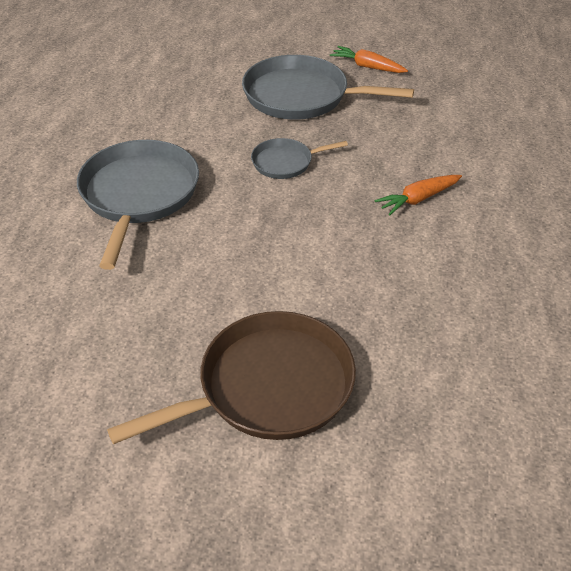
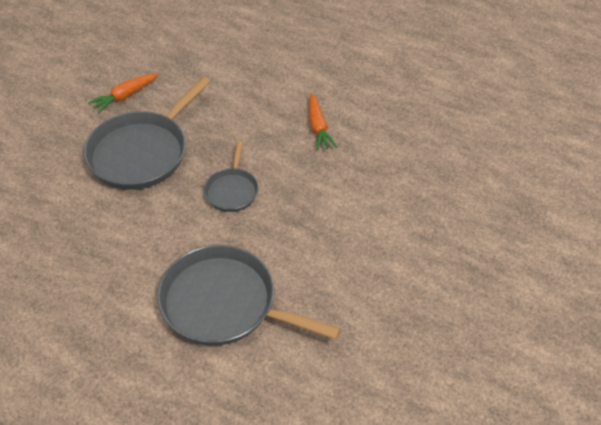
camera: 70 degrees left, 5 degrees up
(268, 387) = (476, 269): brown pan -> none

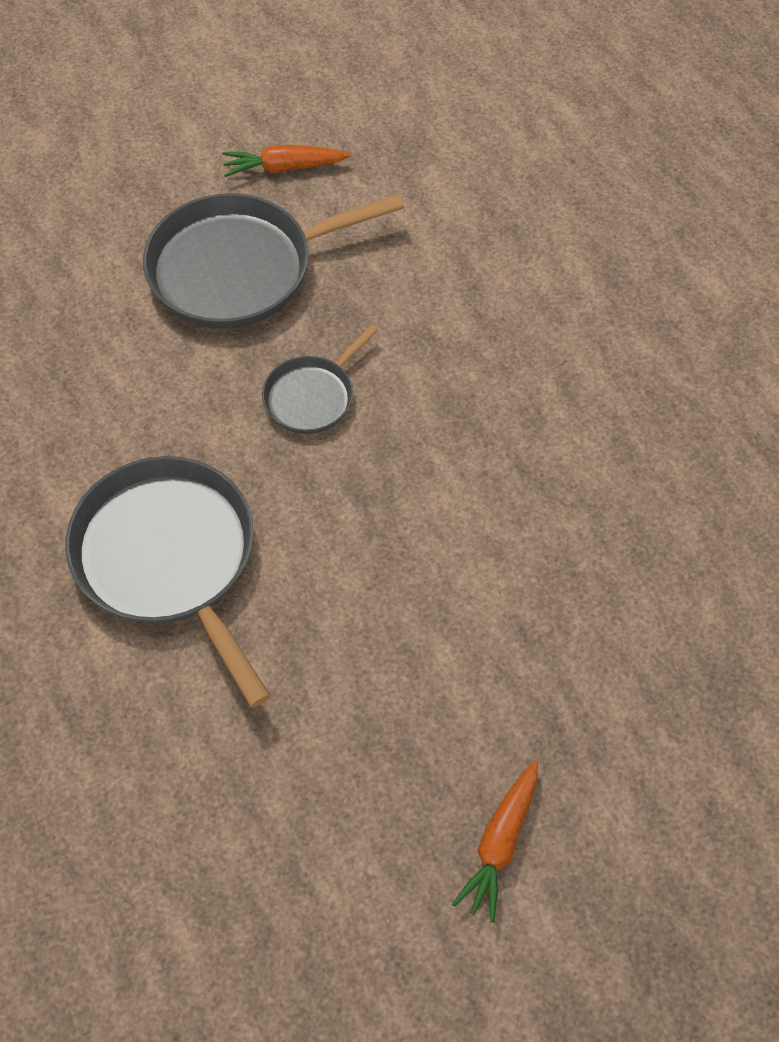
camera: 35 degrees right, 10 degrees up
(318, 127) = (515, 365): orange carrot -> orange carrot (500, 843)

